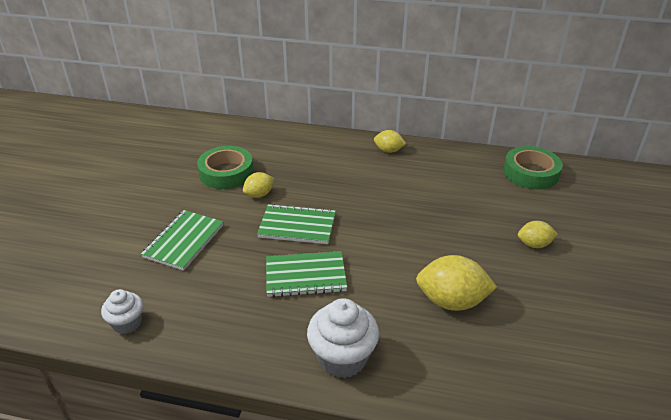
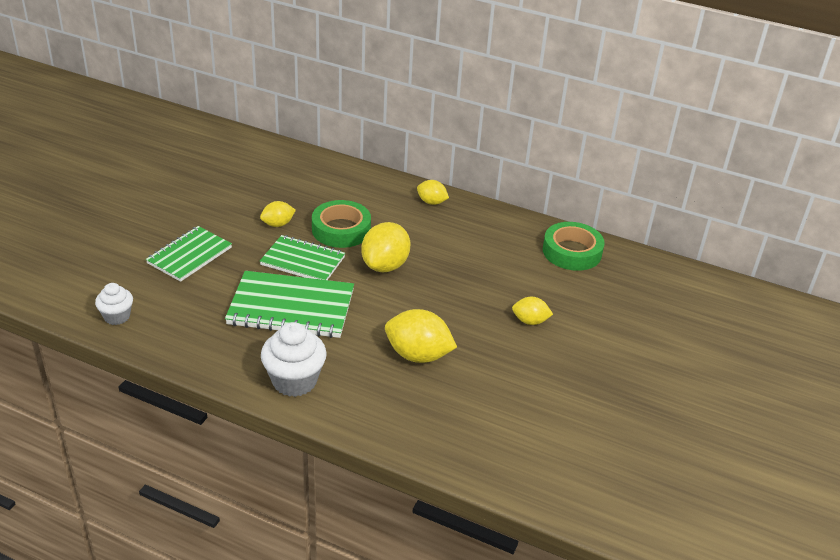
camera: 10 degrees right, 0 degrees up
(226, 172) = (254, 196): green tape -> green tape (341, 229)
(305, 276) = (291, 307): green notebook -> green notebook, size x1.50
(376, 216) = (385, 265): none -> yellow lemon

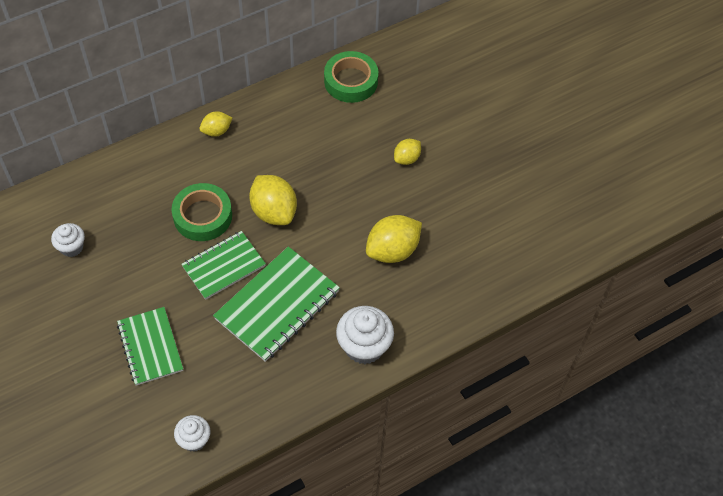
camera: 55 degrees left, 20 degrees up
(248, 180) = (72, 247): none -> white cupcake
(278, 224) = (158, 258): yellow lemon -> none

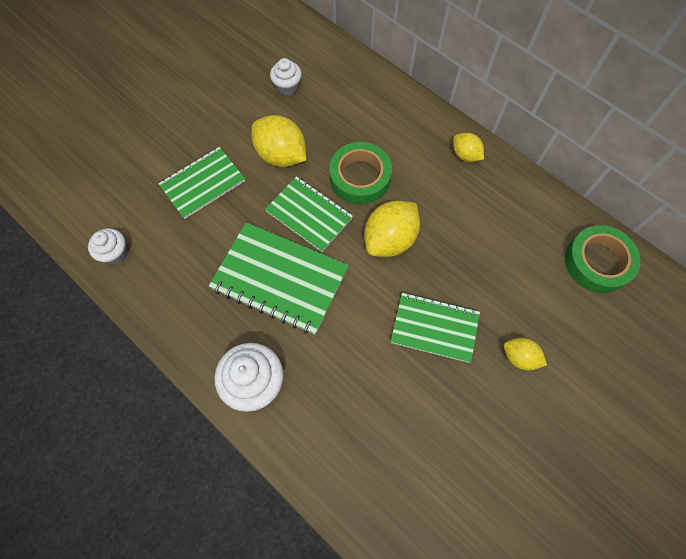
camera: 75 degrees right, 10 degrees up
(364, 205) = (434, 328): none -> green notebook
(392, 250) = (387, 378): yellow lemon -> yellow lemon (281, 155)

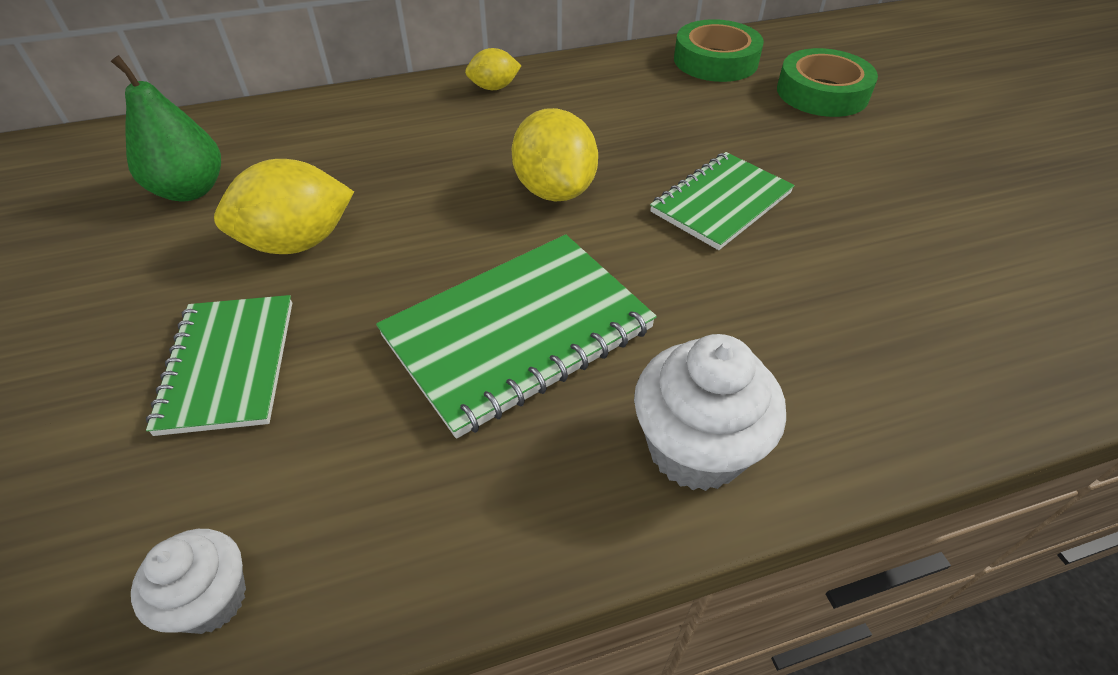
camera: 60 degrees left, 20 degrees down
(287, 87) = (191, 190): white cupcake -> green pear
(309, 215) = (436, 253): green notebook -> none
(360, 177) = (429, 179): green tape -> green tape (822, 93)
(519, 357) = (804, 152): yellow lemon -> none

